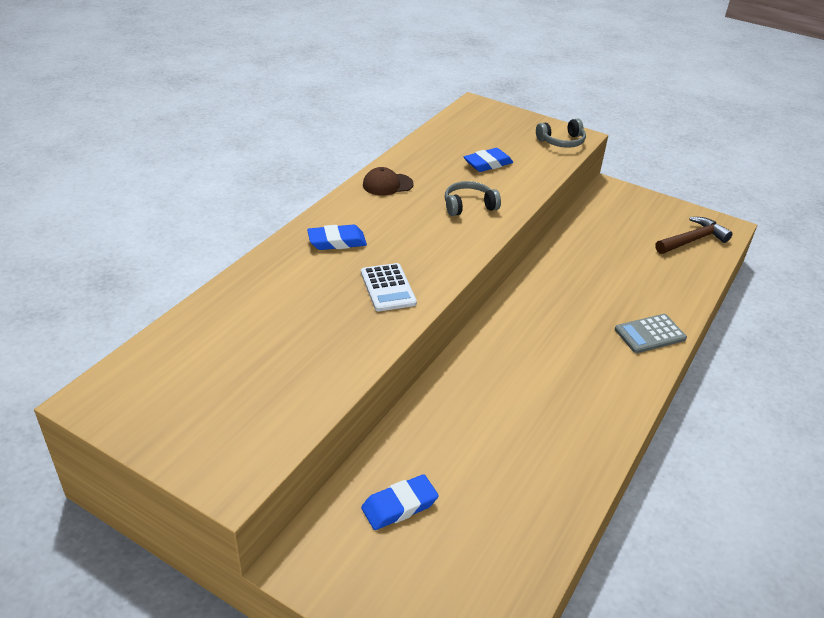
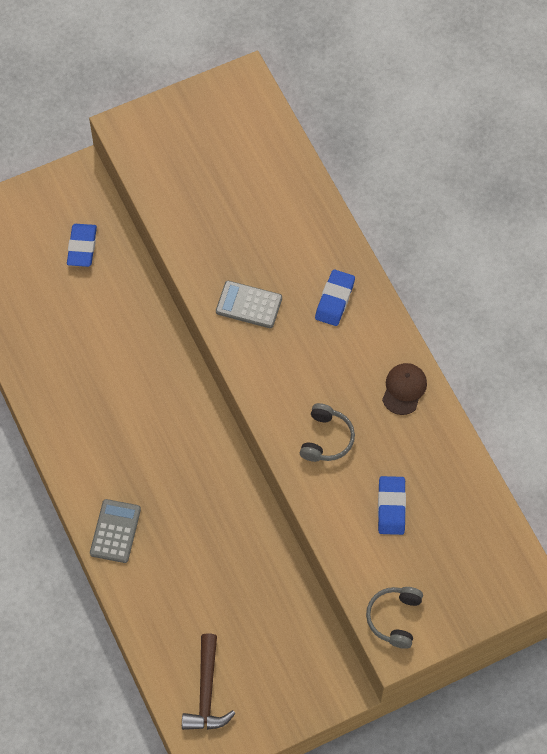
camera: 125 degrees right, 25 degrees up
(388, 288) = (249, 305): white calculator -> grey calculator

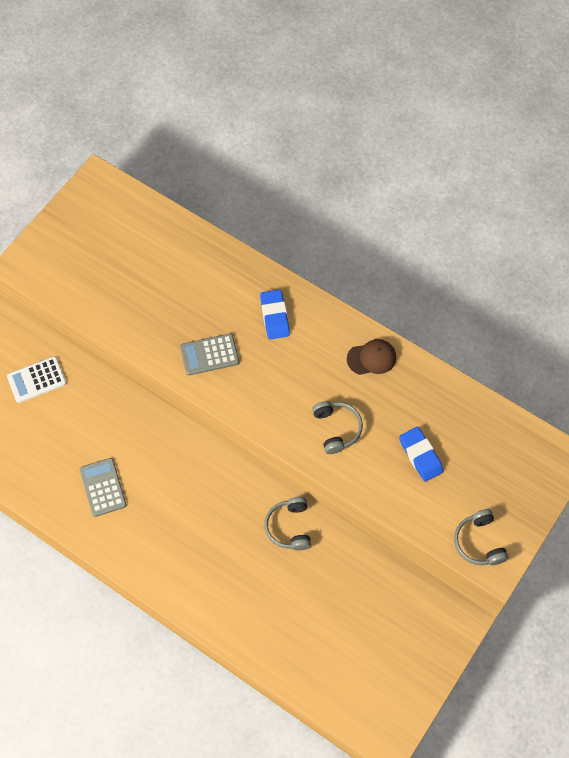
camera: 30 degrees left, 0 degrees up
(82, 247) = (36, 380): blue eraser -> white calculator
(115, 531) = (204, 596): grey calculator -> grey calculator (103, 487)
(206, 692) = (358, 687): brown hammer -> none
(233, 511) = (289, 527): none -> grey headphones
(404, 389) = (371, 358): brown cap -> brown cap turned 90 degrees clockwise

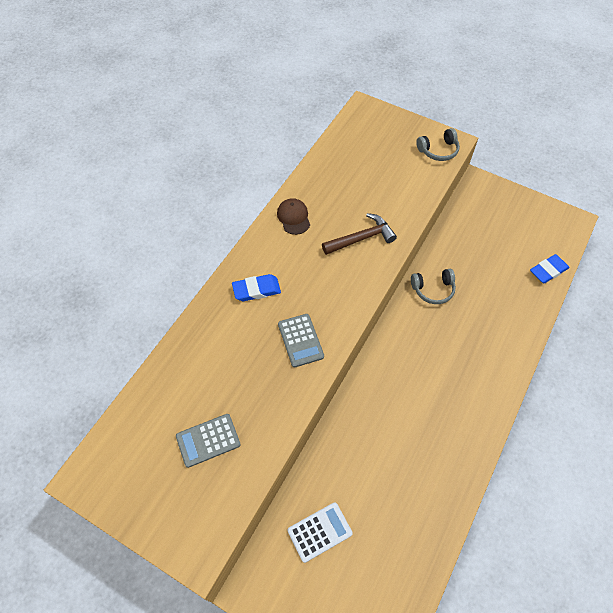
camera: 95 degrees left, 5 degrees down
(36, 380) = (320, 532): white calculator -> white calculator turned 90 degrees counterclockwise
(103, 487) = (427, 444): grey calculator -> grey calculator (208, 440)
(337, 429) = (362, 238): grey headphones -> brown hammer
(420, 455) = (376, 184): blue eraser -> blue eraser (548, 271)

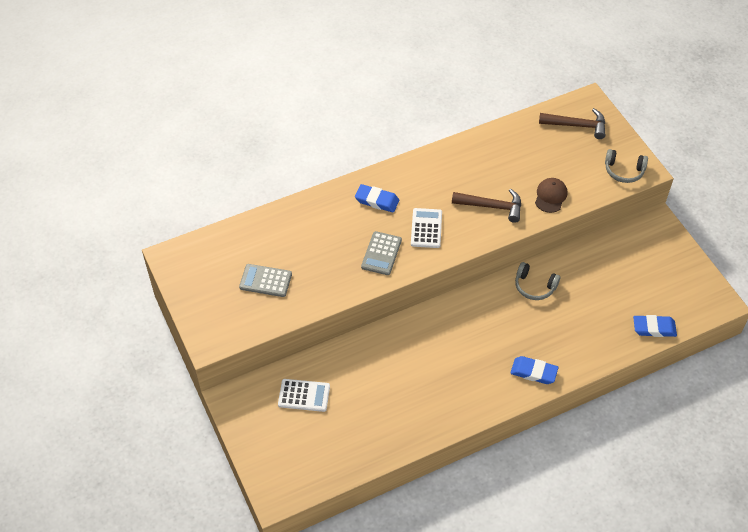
camera: 35 degrees right, 5 degrees down
(293, 217) = (449, 162): brown cap -> brown cap (550, 196)
(322, 291) = (426, 228): none -> white calculator
(372, 132) = (577, 125): none -> brown hammer
(495, 368) = (533, 372): none -> blue eraser

